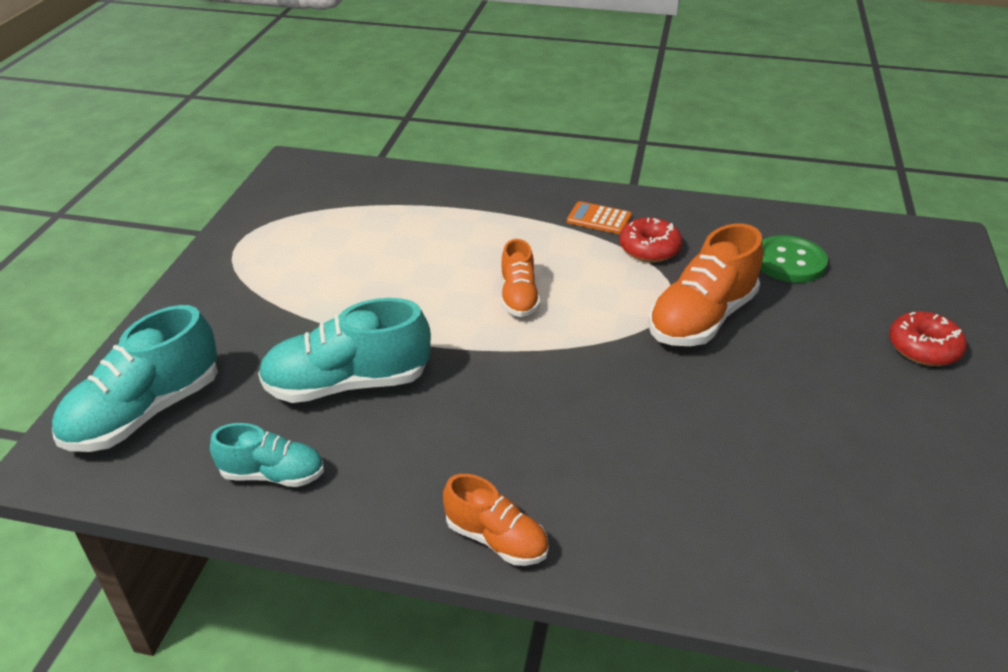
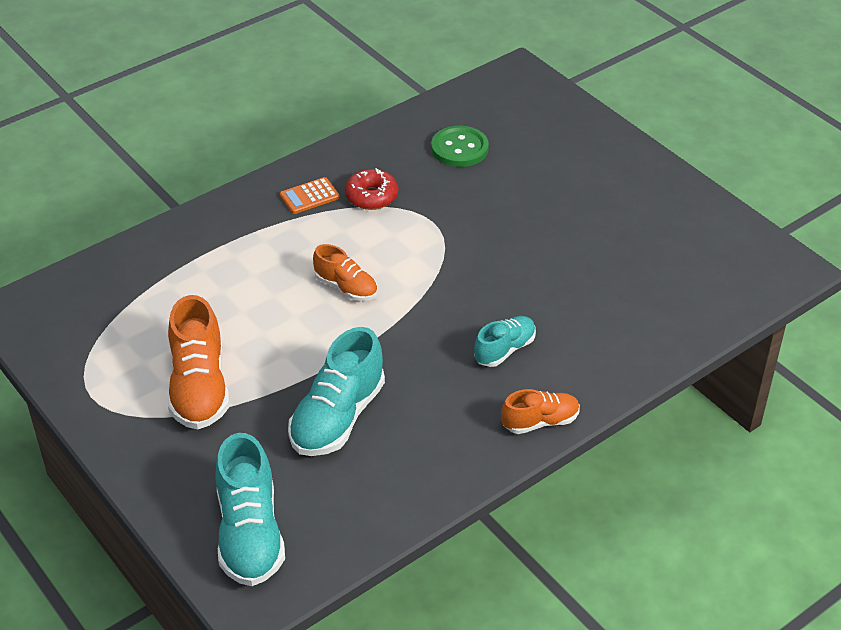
camera: 50 degrees left, 5 degrees up
(273, 474) = (385, 494): turquoise shoe -> turquoise shoe (504, 350)
(701, 319) = (464, 223): orange shoe -> orange shoe (199, 387)
(923, 348) = (589, 158): red donut -> none

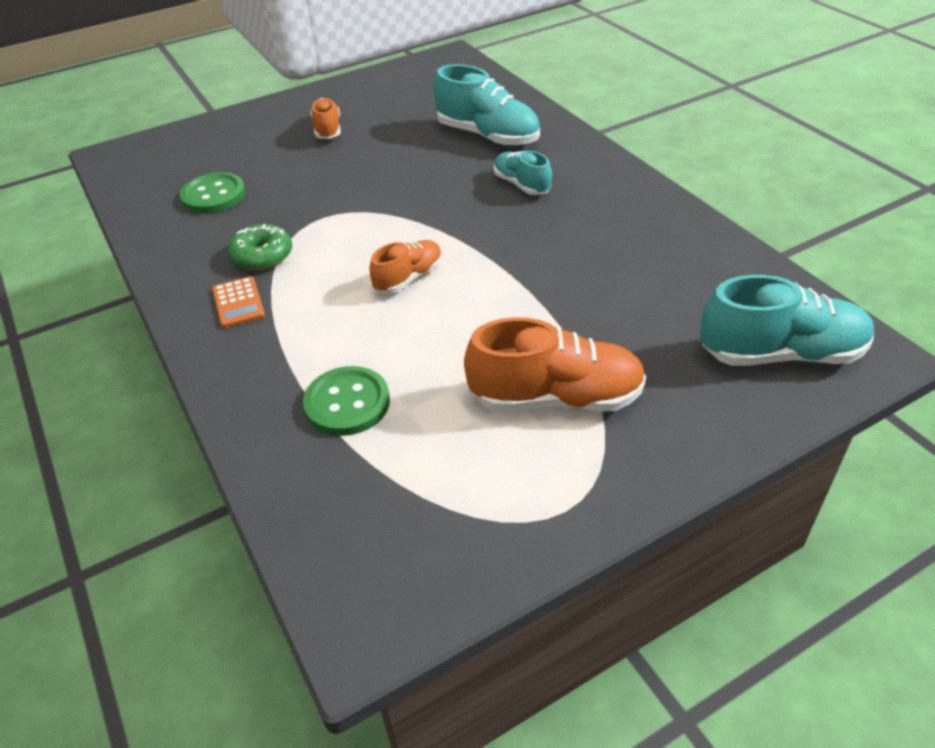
camera: 80 degrees left, 0 degrees up
(197, 274) = (347, 403): none -> green button
(337, 417) = (608, 288): turquoise shoe -> turquoise shoe (488, 136)
(371, 196) = (262, 256): red donut -> green donut
(540, 422) = (614, 172): orange shoe -> orange shoe (327, 129)

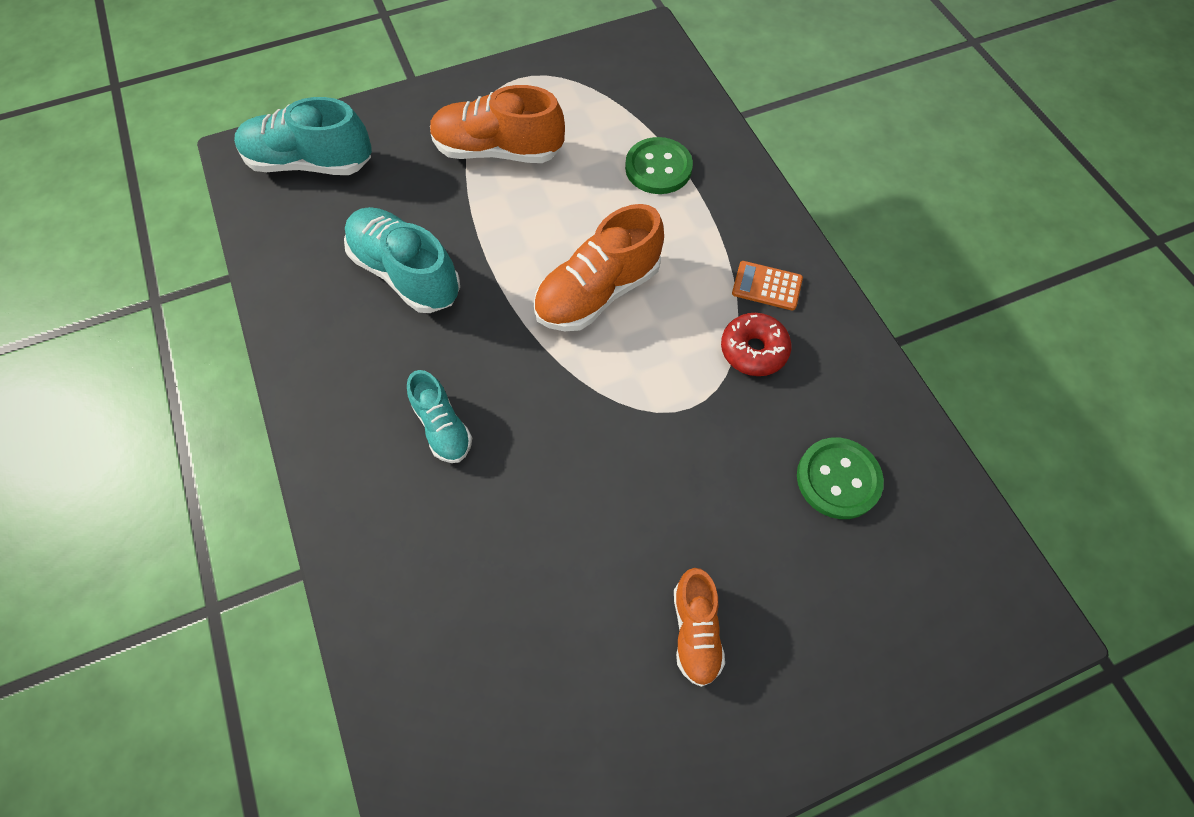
camera: 175 degrees left, 20 degrees up
(238, 303) = (767, 286): orange calculator -> orange calculator turned 60 degrees counterclockwise
(262, 256) = (753, 350): green donut -> red donut
(409, 278) = (598, 292): orange shoe -> orange shoe, size x1.71
(488, 136) = (455, 556): turquoise shoe -> turquoise shoe (406, 273)

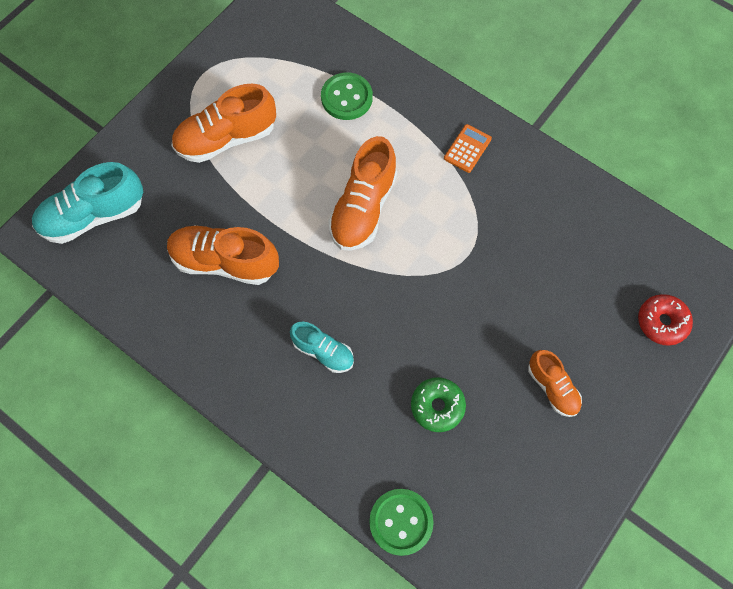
camera: 30 degrees left, 5 degrees up
(406, 273) = (225, 261): turquoise shoe -> orange shoe
(532, 568) = (437, 406): none -> green donut
(753, 350) = (484, 196): red donut -> red donut (661, 322)
(767, 286) = (467, 148): orange calculator -> orange calculator turned 135 degrees clockwise
(838, 479) = (579, 253): green button -> green button (401, 522)

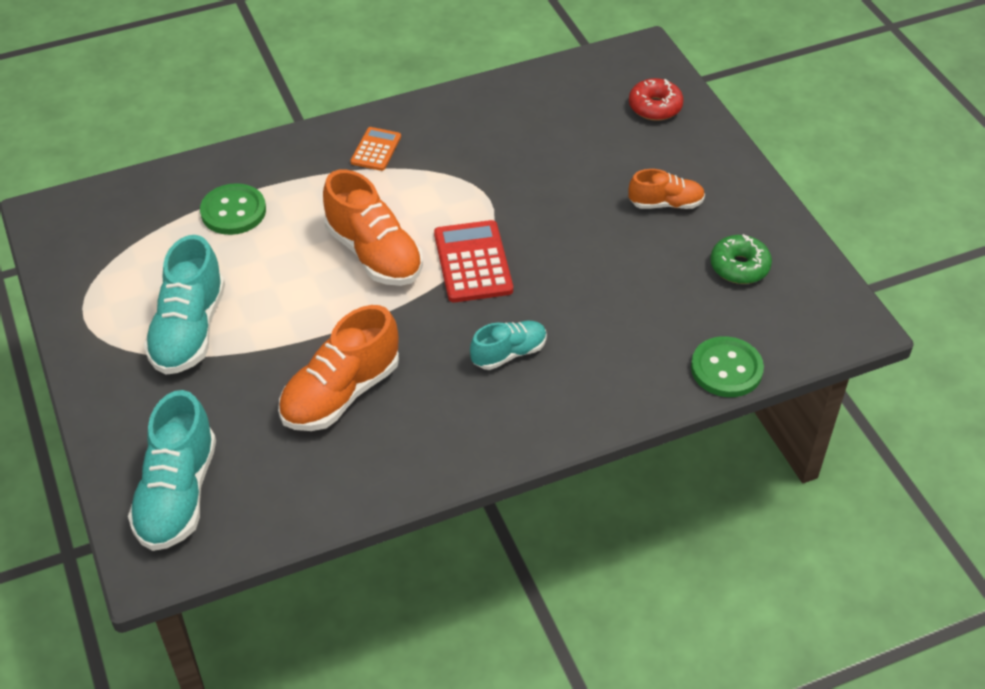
camera: 60 degrees left, 20 degrees down
(226, 138) = (189, 330): orange shoe -> turquoise shoe
(397, 278) = (473, 262): none -> red calculator
(437, 406) = (629, 291): green donut -> green donut (739, 267)
(467, 148) = (376, 149): orange calculator -> orange calculator turned 45 degrees clockwise

